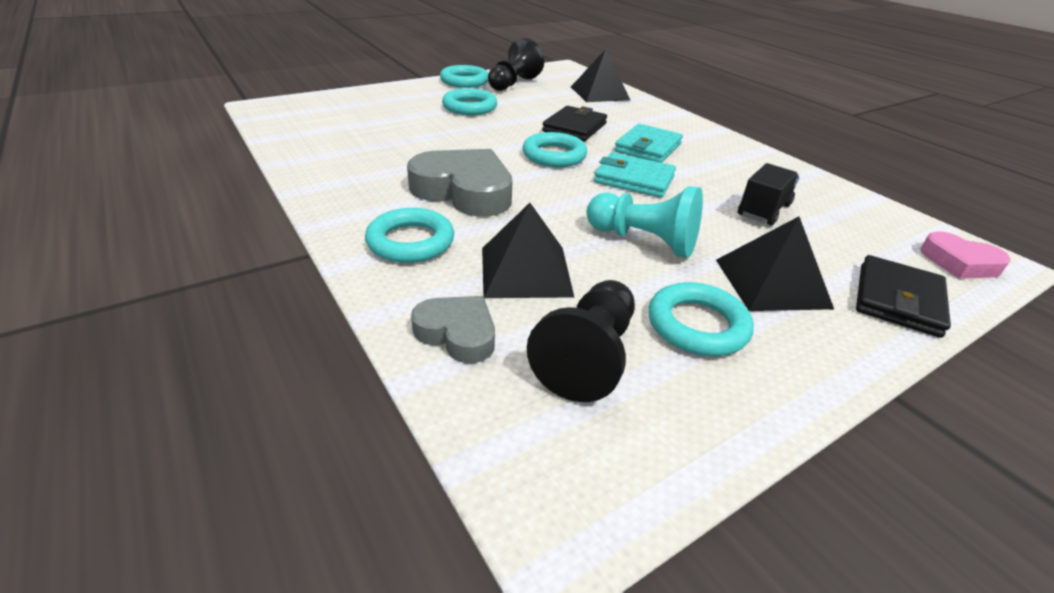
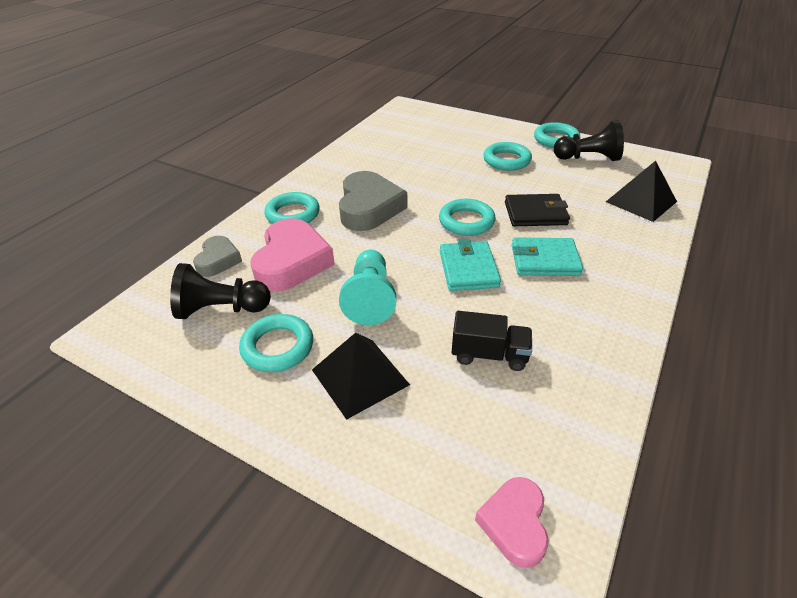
camera: 65 degrees right, 5 degrees up
(525, 271) = (292, 262): black pyramid -> pink heart
(898, 300) = (391, 464): black wallet -> none

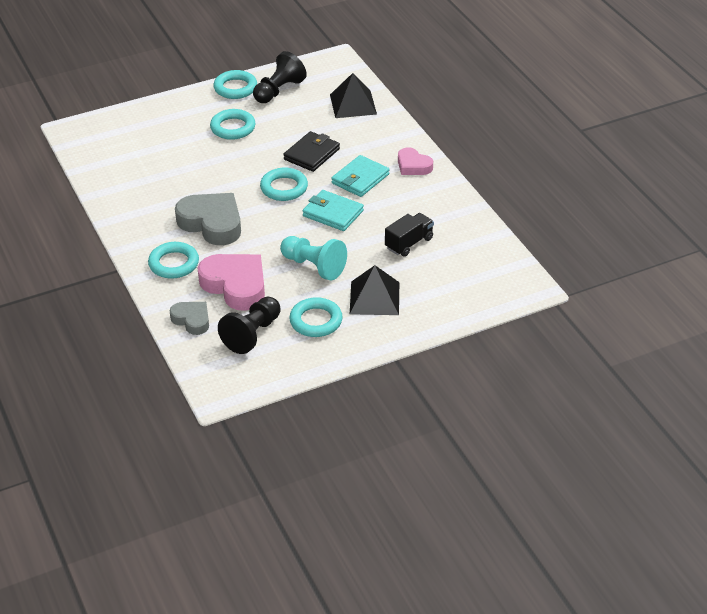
camera: 55 degrees left, 0 degrees up
(514, 524) = (506, 288): pink heart -> pink heart (413, 166)

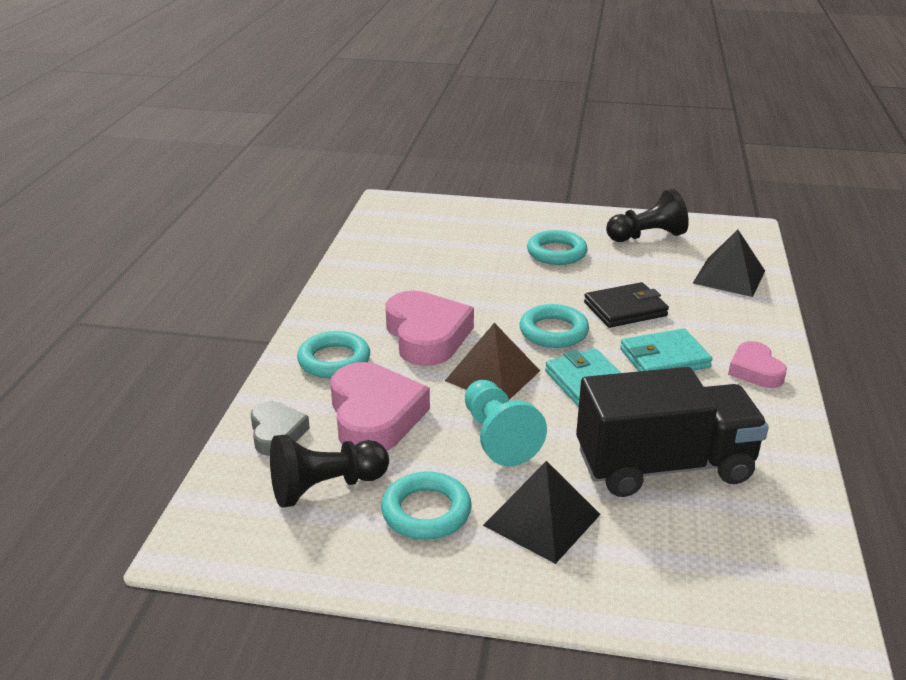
camera: 35 degrees right, 10 degrees down
(212, 223) = (426, 336): grey heart -> pink heart
(235, 88) = (598, 219): turquoise ring -> none
(276, 232) = (492, 375): none -> brown pyramid
(409, 243) = (663, 466): black truck -> black truck, size x1.98

